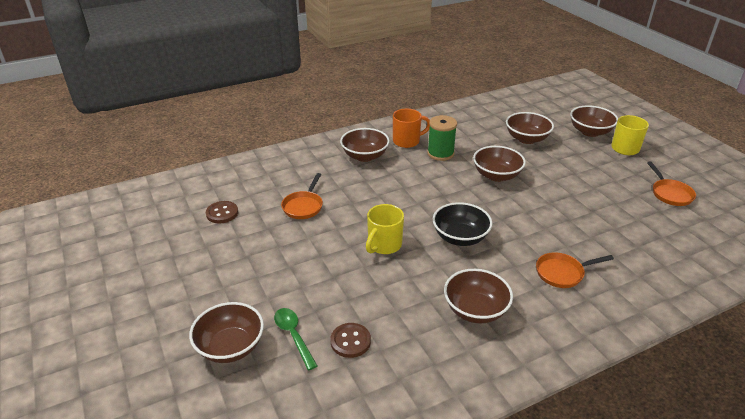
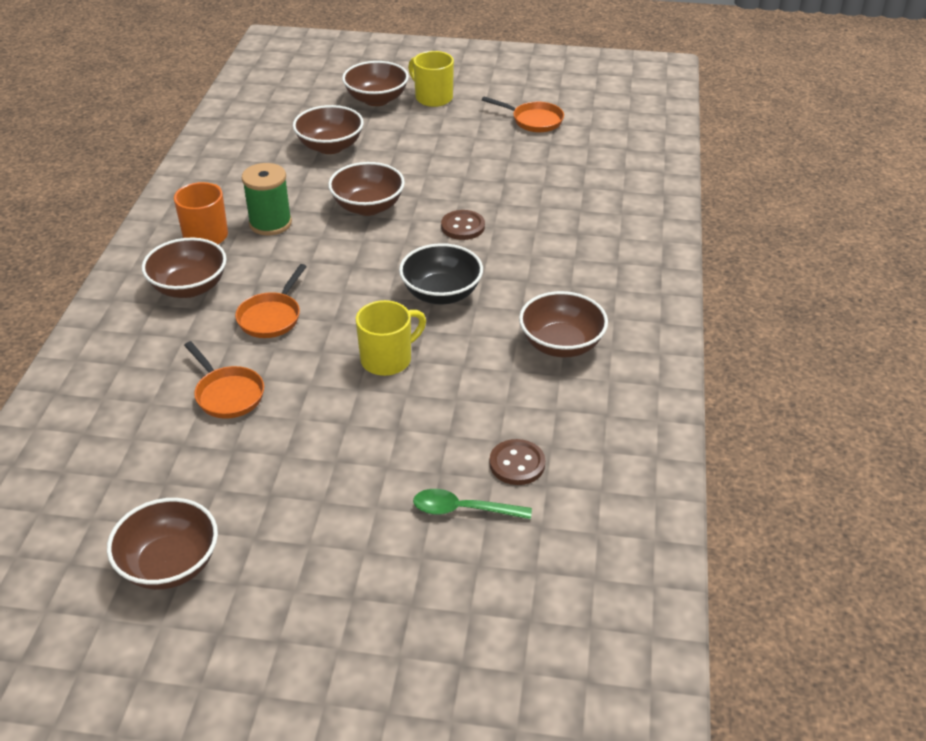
camera: 55 degrees left, 5 degrees up
(222, 213) = (141, 484): brown button -> brown button (463, 227)
(230, 347) = (428, 578): brown bowl -> brown bowl (170, 565)
(384, 245) = (388, 359): yellow mug -> yellow mug turned 105 degrees counterclockwise
(562, 273) = (569, 256): orange pan -> orange pan (271, 317)

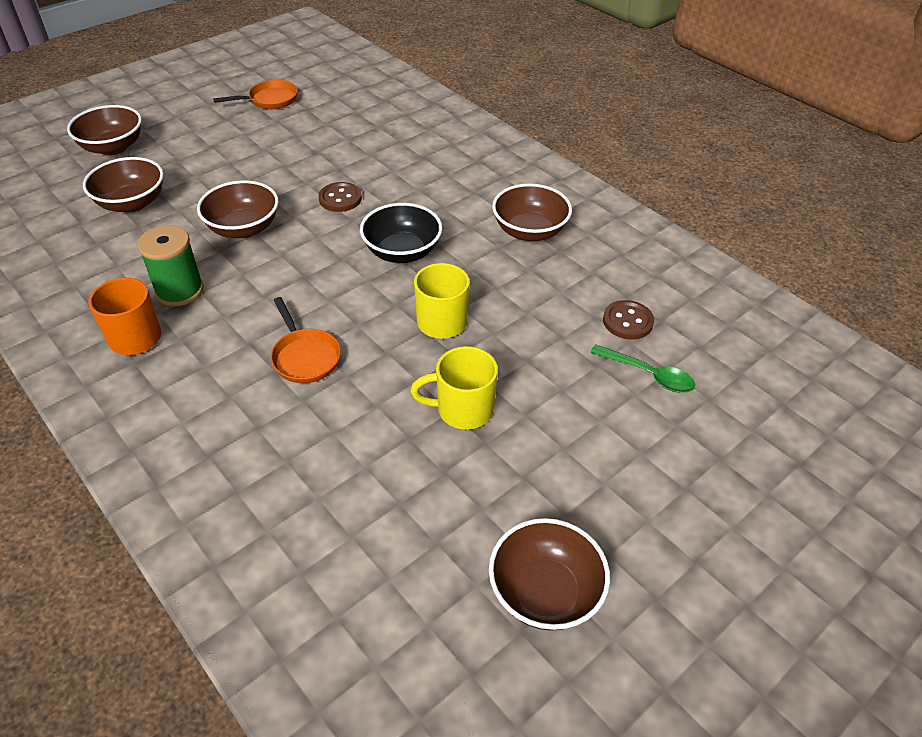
camera: 50 degrees left, 5 degrees up
(189, 287) = (191, 387): brown bowl -> none
(227, 394) = (370, 438): orange pan -> none
(432, 98) = (161, 122): yellow mug -> yellow mug (462, 409)
(463, 510) = (648, 374): green spoon -> green spoon turned 105 degrees counterclockwise

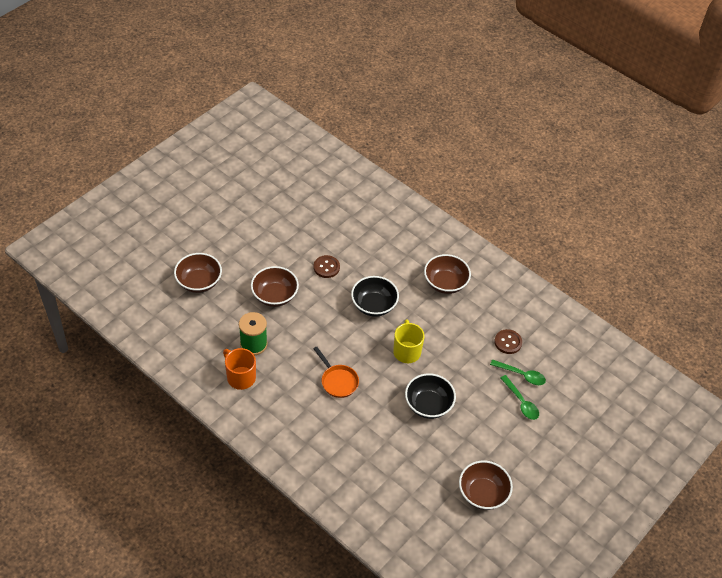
camera: 10 degrees left, 5 degrees up
(113, 147) = (167, 236): brown bowl -> none
(270, 100) = (255, 184): orange pan -> none
(462, 409) = (428, 405): yellow mug -> black bowl
(644, 420) = (521, 402): none -> green spoon

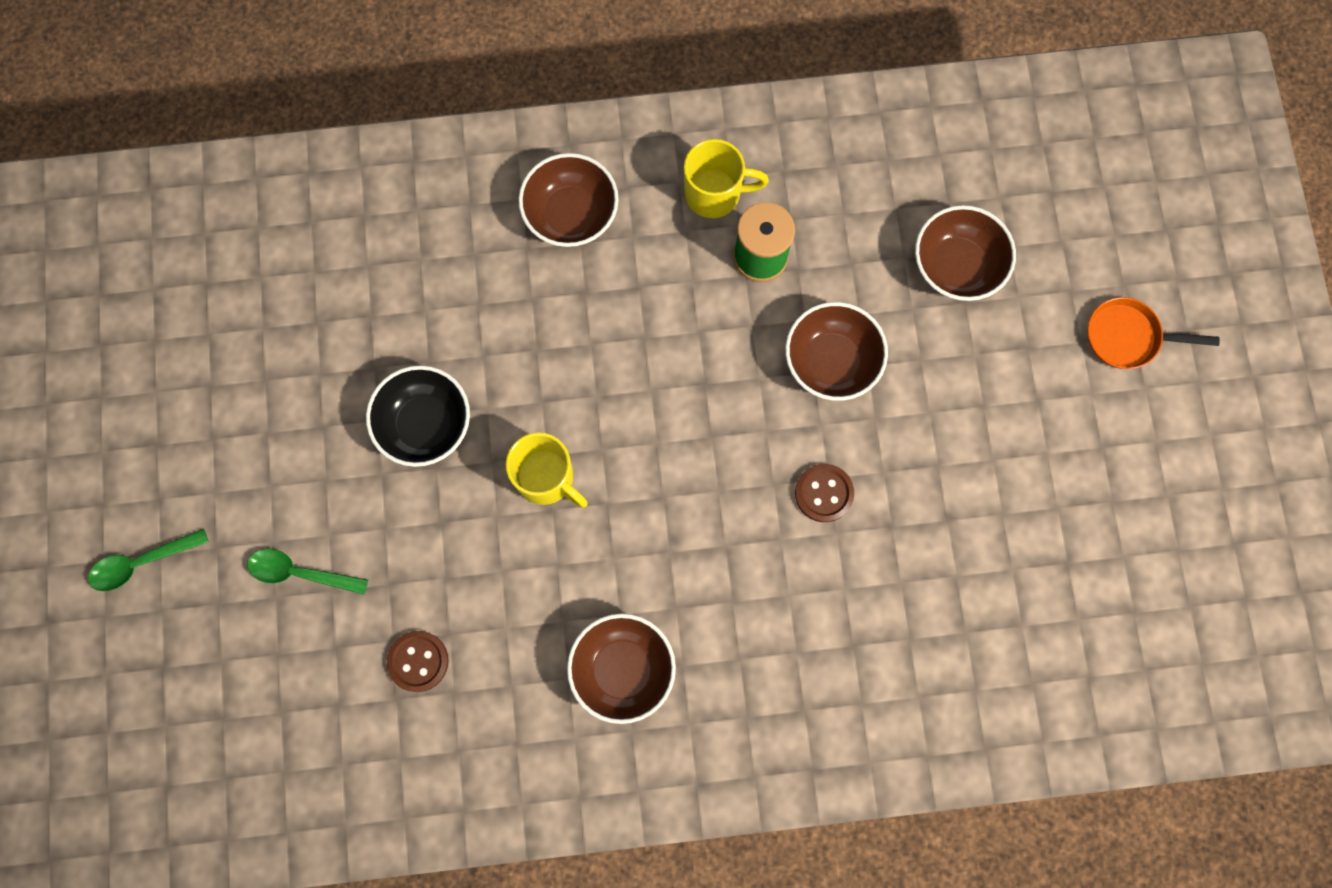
camera: 135 degrees right, 25 degrees up
(240, 377) = (715, 193): orange mug -> yellow mug
(338, 381) = (585, 326): orange pan -> orange pan (1127, 337)
(374, 305) = (679, 504): black bowl -> none
(483, 493) = (221, 370): brown bowl -> brown bowl (571, 214)
(521, 375) = (343, 622): green spoon -> green spoon (142, 562)

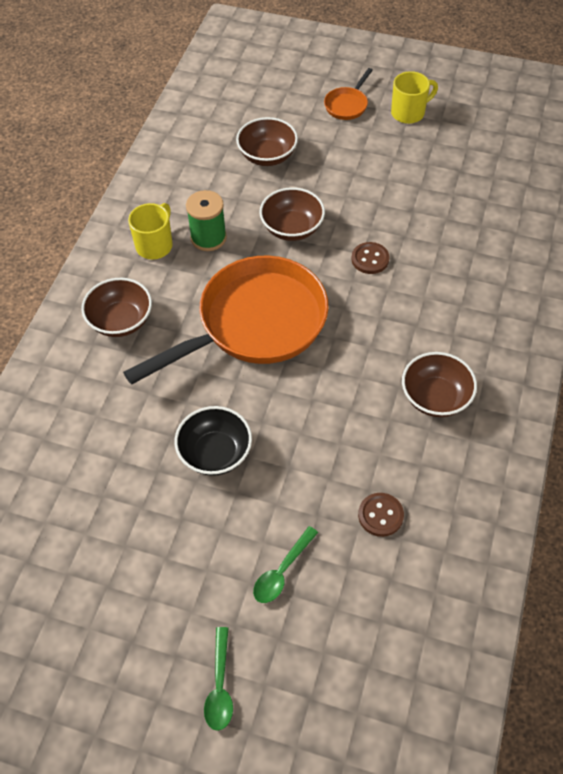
camera: 65 degrees left, 20 degrees down
(546, 478) = (289, 395): yellow mug -> yellow mug (409, 113)
(641, 385) = (255, 323): none -> orange pan

